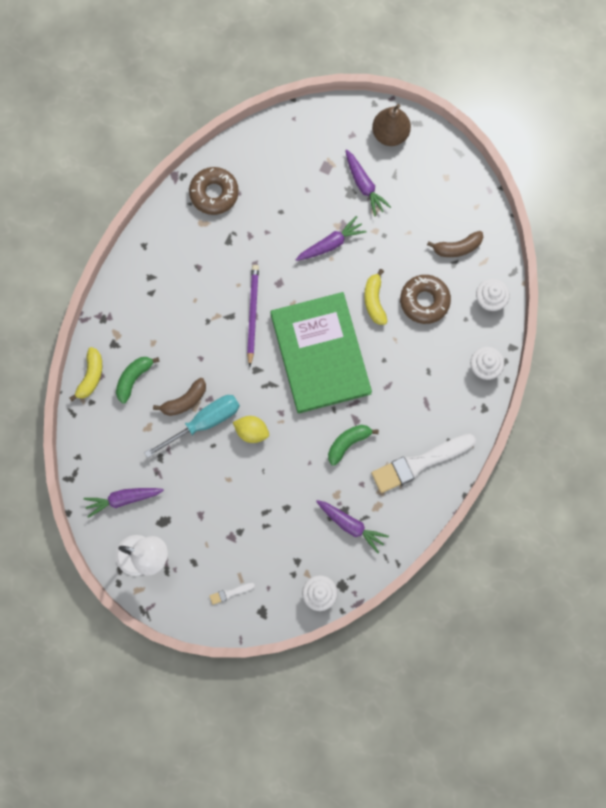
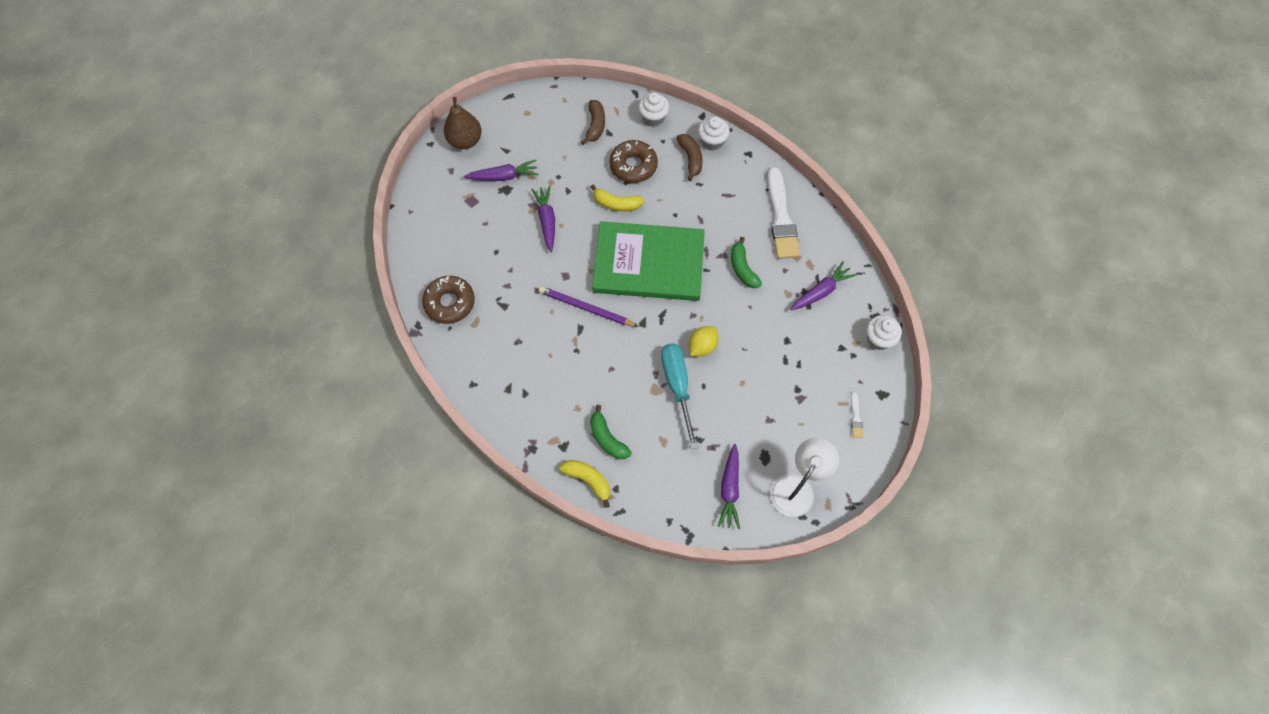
camera: 70 degrees left, 10 degrees down
(184, 401) = (649, 397): brown banana -> brown banana (690, 159)

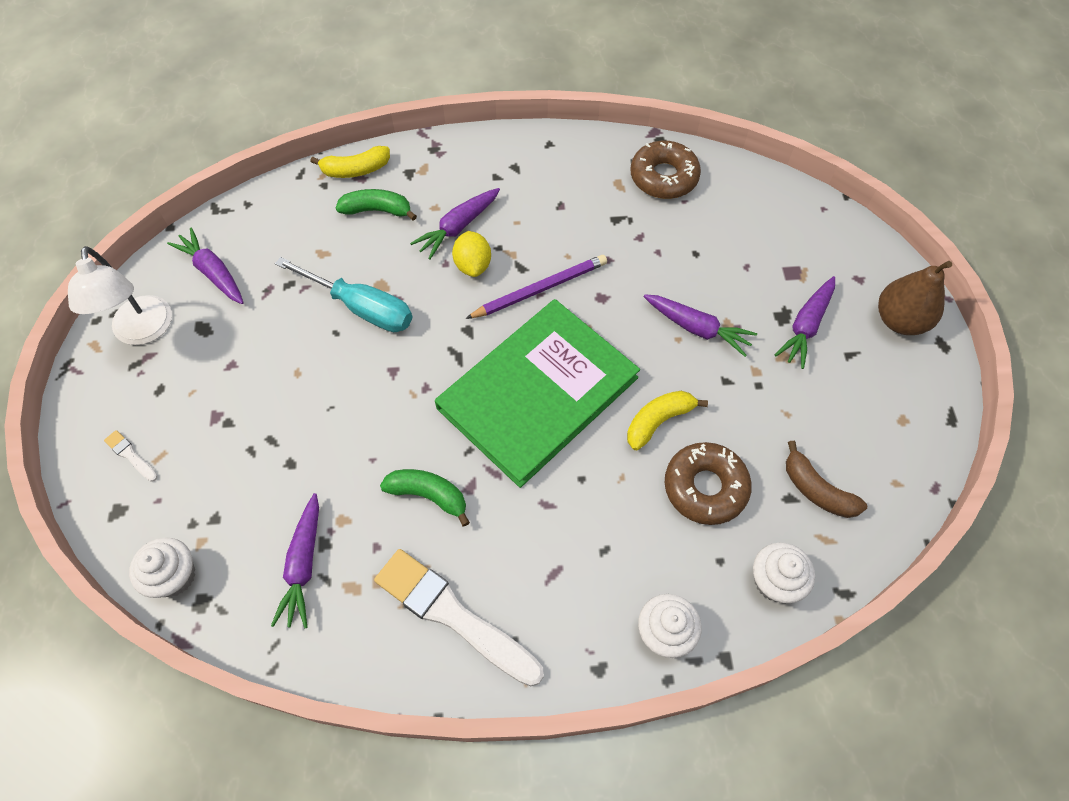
camera: 130 degrees right, 5 degrees down
(581, 383) = (458, 227): none -> purple carrot
(690, 159) = (657, 574): brown banana -> none
(702, 346) = (379, 366): yellow lemon -> yellow lemon (473, 265)

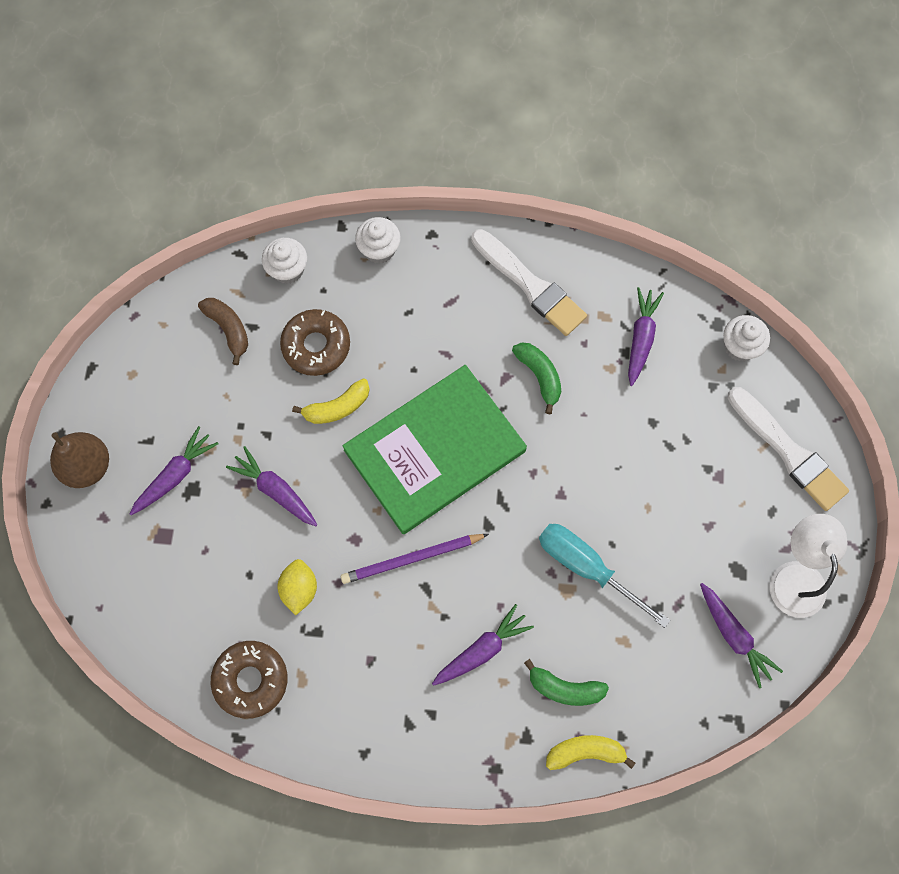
camera: 170 degrees left, 10 degrees up
(130, 455) = (788, 452): white brush -> white brush, size x2.43
(429, 495) = (539, 376): green banana -> green banana turned 150 degrees counterclockwise
(473, 265) = (473, 599): yellow lemon -> yellow lemon (299, 589)

